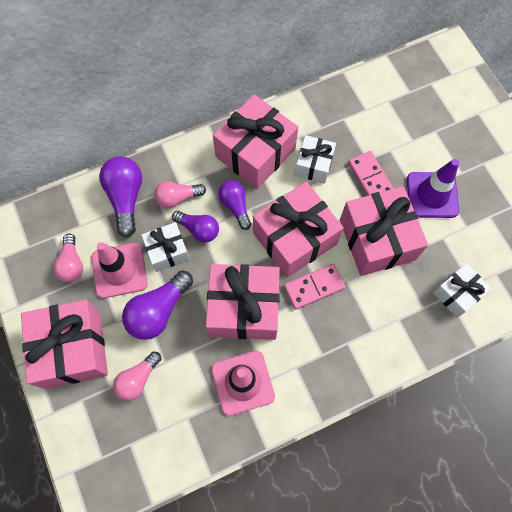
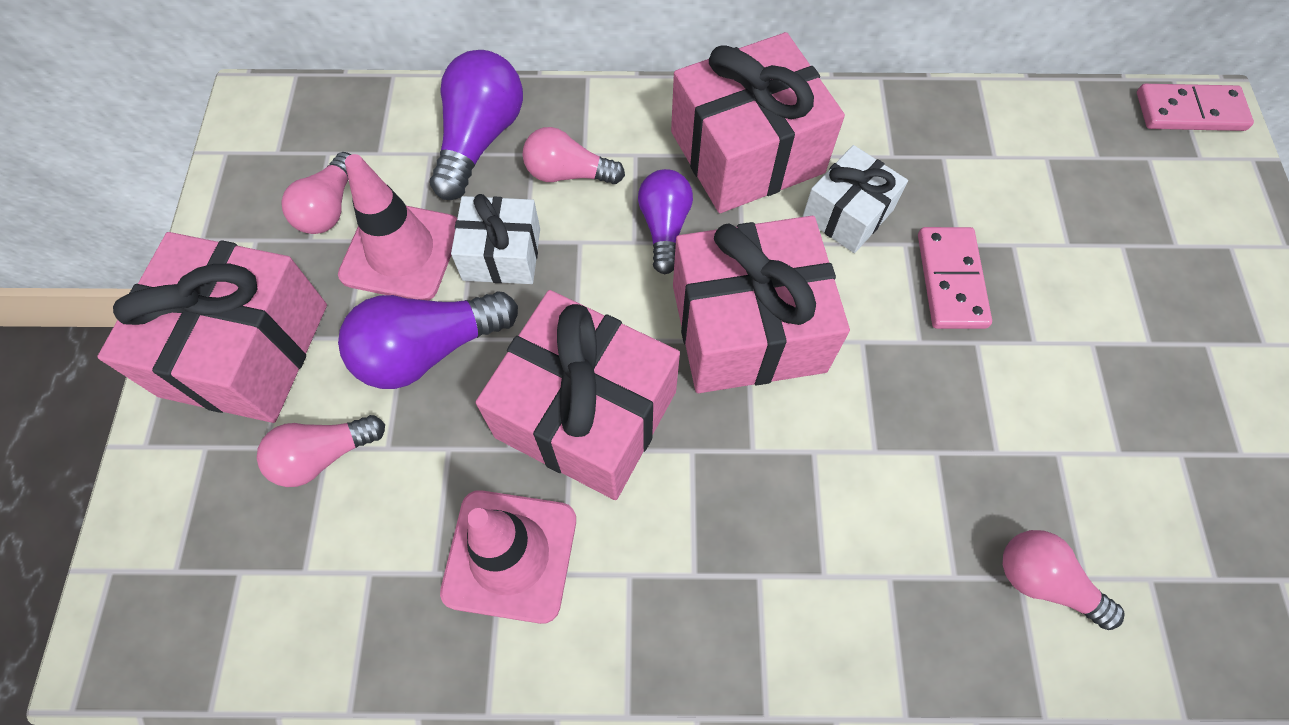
camera: 25 degrees right, 5 degrees down
(198, 229) = (577, 240): purple light bulb -> none
(314, 287) = (742, 434): pink domino -> pink domino (1189, 111)
(376, 240) = (912, 398): pink gift -> none
(432, 195) = (1068, 360): purple traffic cone -> none
(457, 294) = (1043, 581): white gift -> pink light bulb

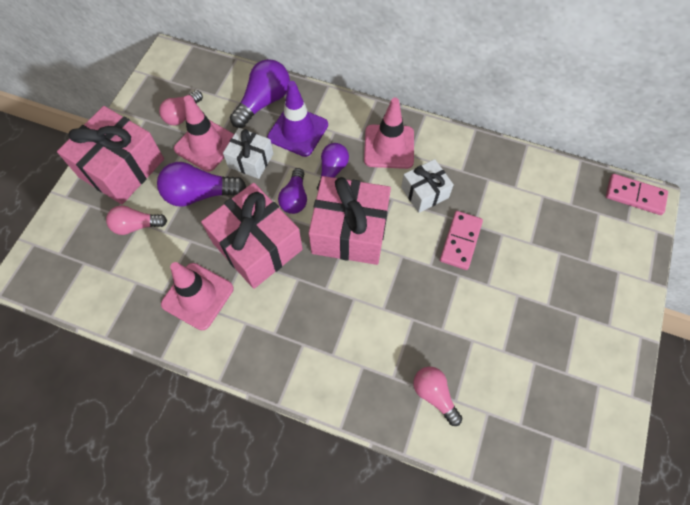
camera: 20 degrees right, 0 degrees up
(568, 173) = (298, 131): pink light bulb -> purple traffic cone
(618, 299) = (295, 198): none -> purple light bulb
(747, 152) = (389, 147): pink gift -> pink traffic cone

